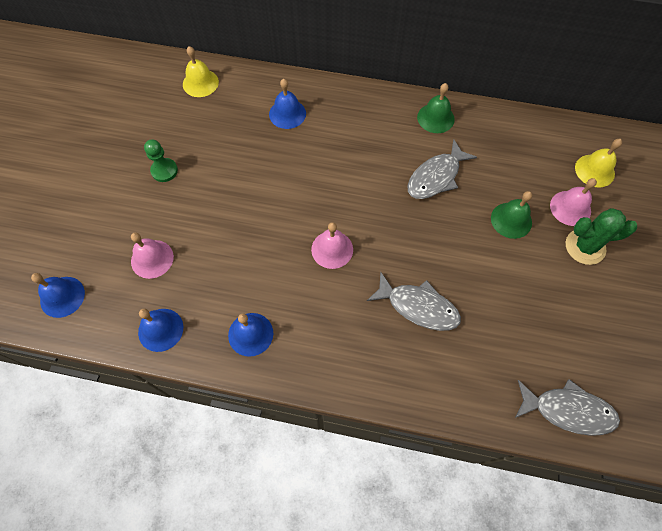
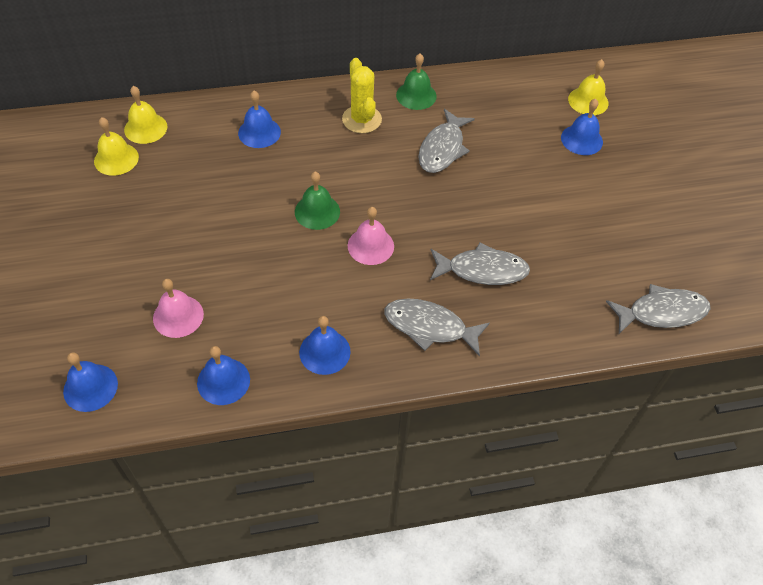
camera: 25 degrees left, 10 degrees down
(164, 171) = (148, 226): green pawn -> none
(166, 103) = (116, 159): none -> yellow bell
(347, 344) = (429, 327): none -> grey fish
(378, 127) = (361, 119): none -> yellow cactus
(511, 220) = (533, 166): green bell -> green bell (317, 211)
(570, 208) = (581, 139): pink bell -> blue bell
(585, 247) = (610, 169): green cactus -> none

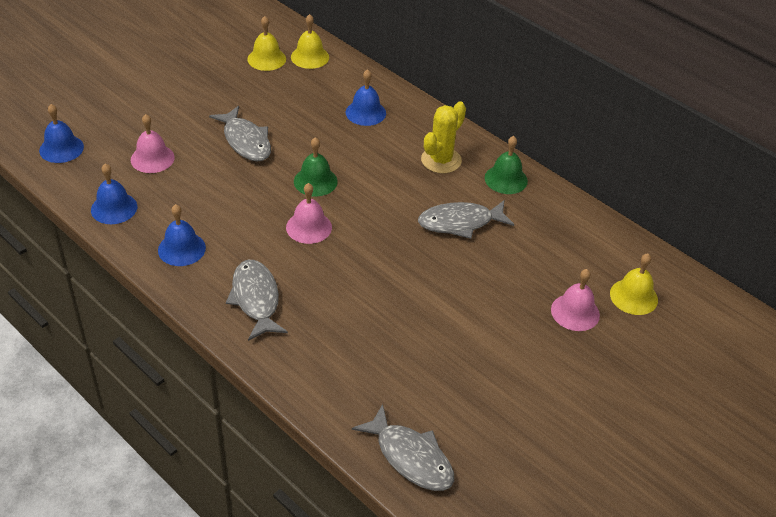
camera: 55 degrees right, 10 degrees down
(482, 270) = (346, 307): grey fish -> grey fish (246, 141)
(581, 139) = (575, 312): blue bell -> pink bell

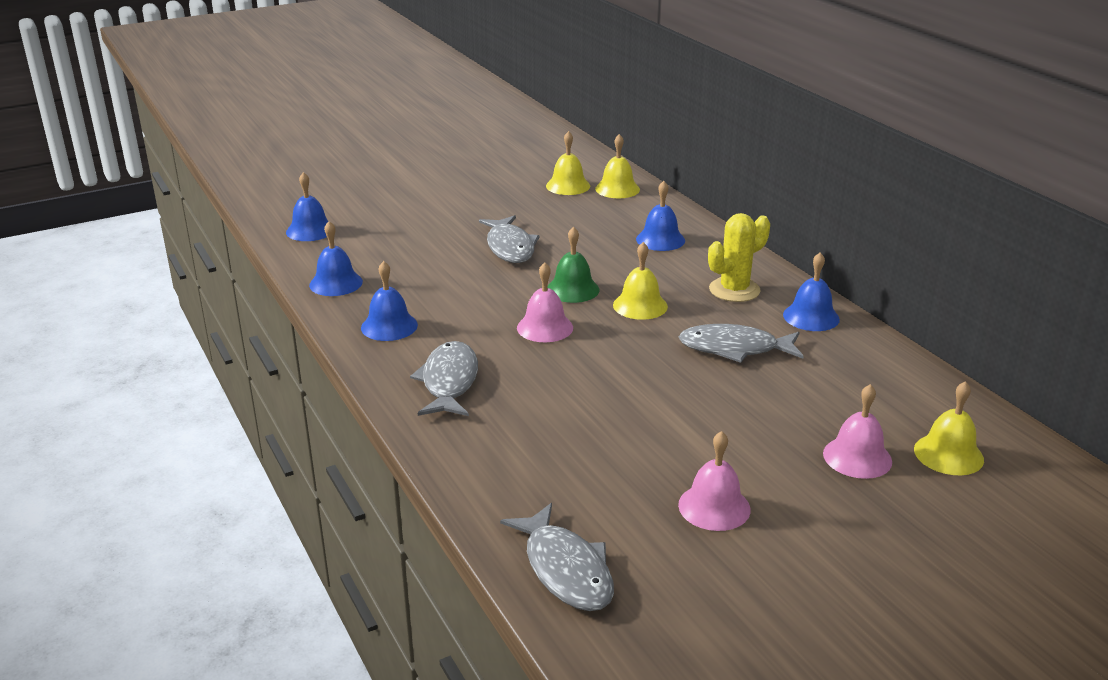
camera: 20 degrees right, 15 degrees down
(152, 158) = (400, 249): pink bell -> pink bell (714, 507)
(374, 190) = (640, 305): none -> yellow bell
(506, 179) = (811, 317): green bell -> blue bell

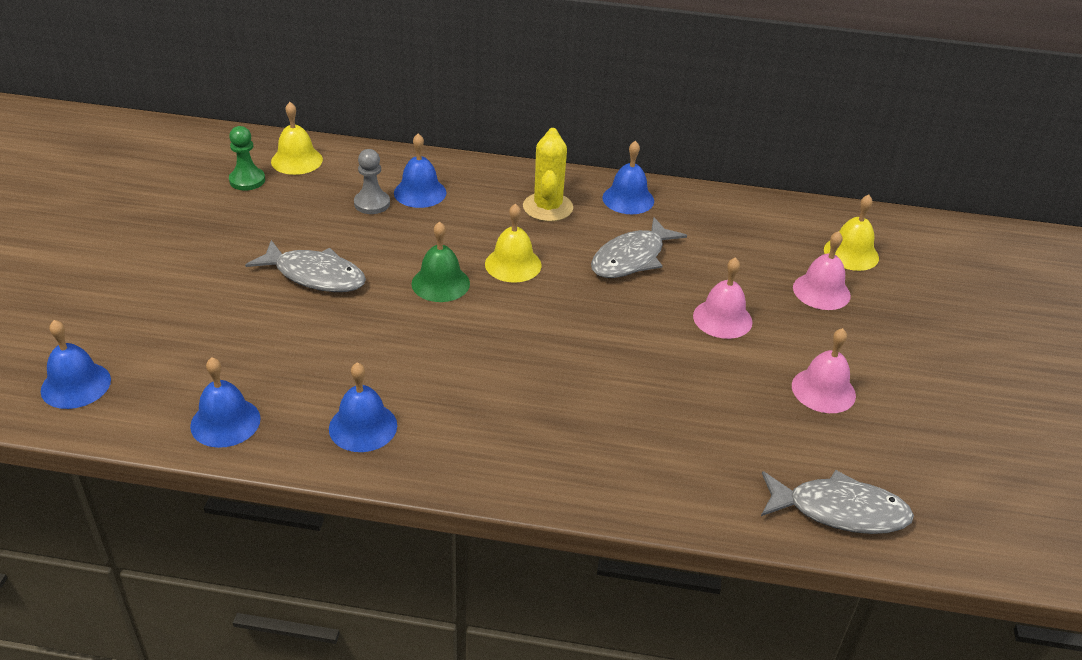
camera: 55 degrees left, 10 degrees up
(449, 382) = (509, 437): grey fish -> none
(545, 327) = (484, 333): pink bell -> pink bell (722, 318)
(568, 186) = (247, 180): yellow bell -> green pawn
(617, 230) = (372, 203): none -> grey pawn

